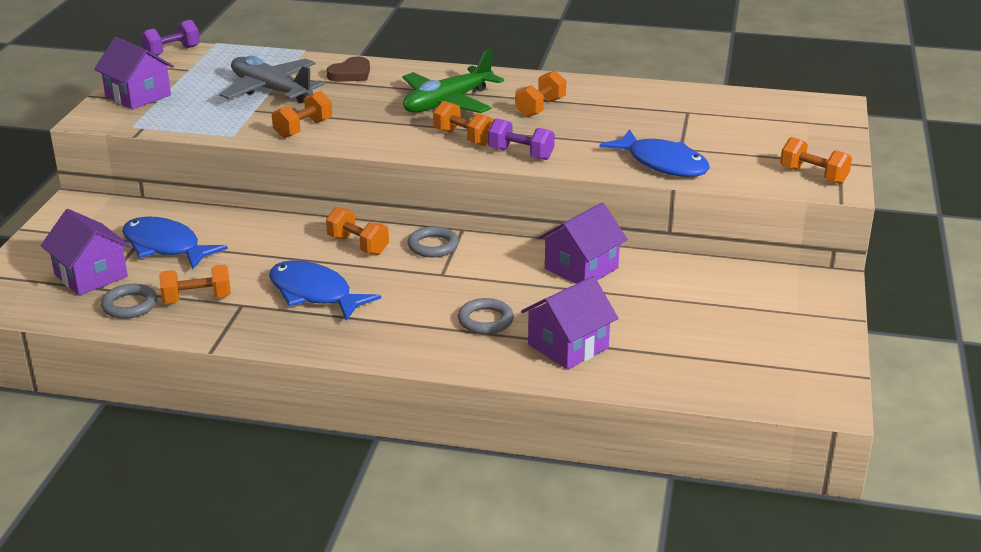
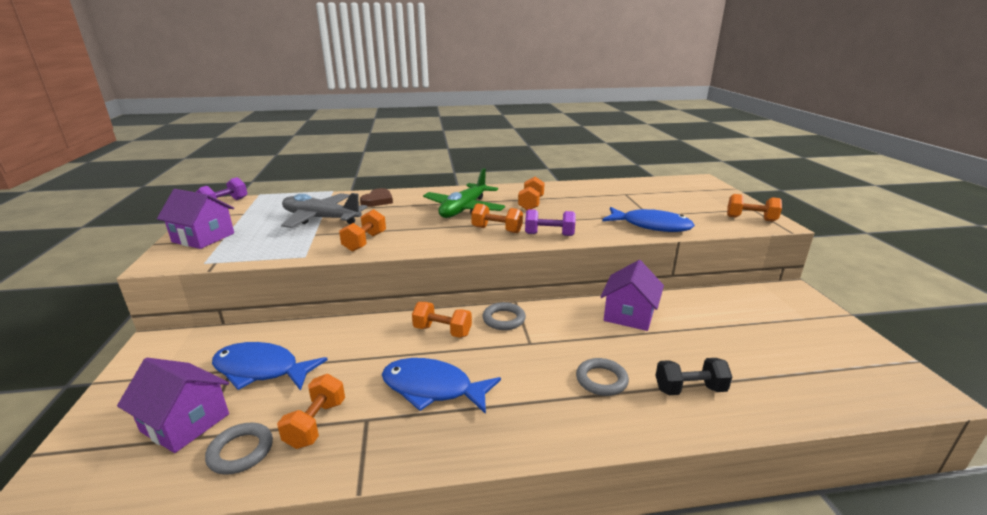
camera: 20 degrees left, 5 degrees down
(197, 299) = (316, 424): orange dumbbell -> orange dumbbell turned 45 degrees counterclockwise
(568, 346) = (689, 389): purple house -> black dumbbell

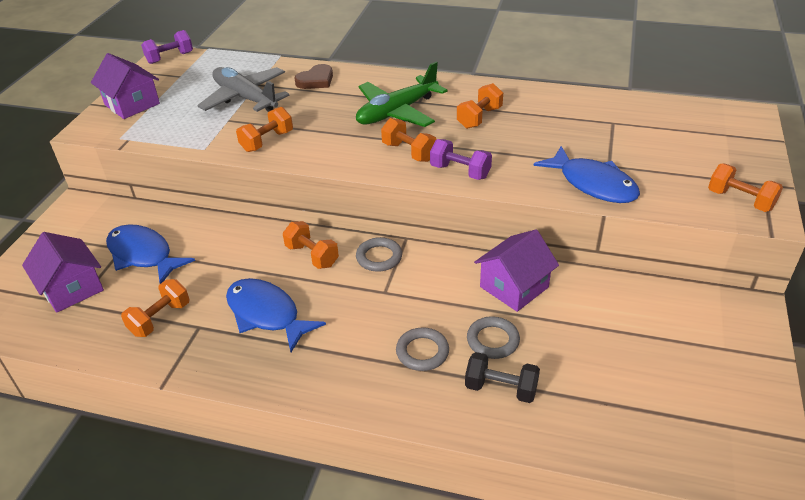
camera: 25 degrees right, 15 degrees up
(241, 451) = (99, 325): grey ring -> grey ring (493, 340)

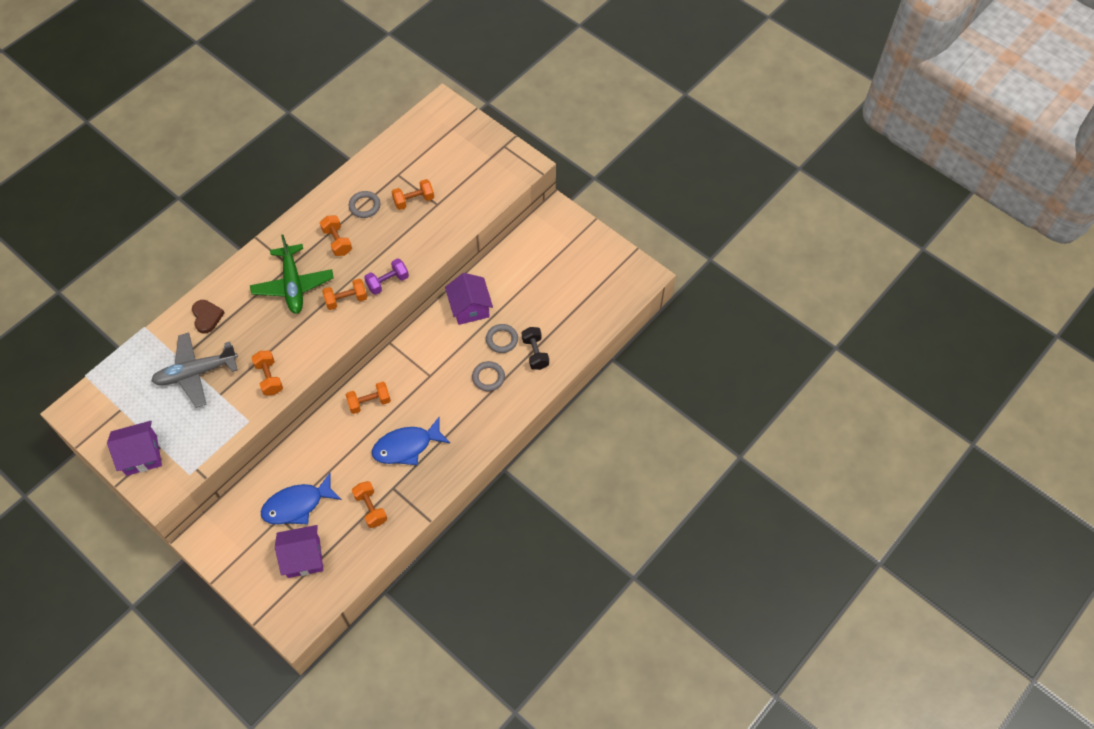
camera: 65 degrees left, 20 degrees up
(170, 58) = (79, 409): purple dumbbell -> none
(379, 257) = (397, 365): grey ring -> grey ring (364, 206)
(501, 388) = (535, 353): black dumbbell -> black dumbbell turned 60 degrees counterclockwise
(593, 184) = (448, 223): blue fish -> none
(740, 200) = (509, 166): orange dumbbell -> orange dumbbell (414, 200)

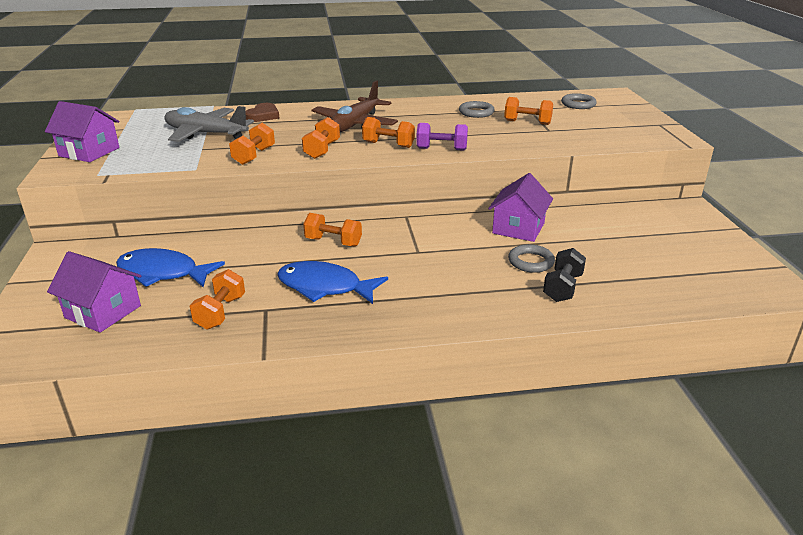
camera: 40 degrees right, 30 degrees down
(293, 285) = (355, 124): green plane -> brown plane
(337, 241) = (426, 119): orange dumbbell -> orange dumbbell (322, 150)
(488, 377) = (482, 281): grey ring -> grey ring (578, 104)

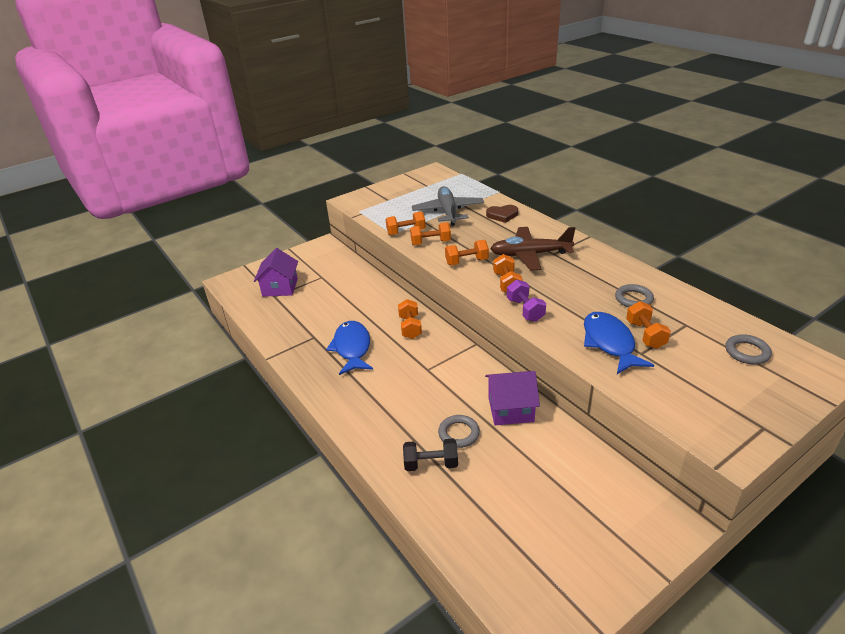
camera: 65 degrees right, 5 degrees up
(89, 152) = (385, 194): purple house -> none
(163, 273) = (327, 285): blue fish -> blue fish (609, 343)
(220, 312) = (301, 323): orange dumbbell -> orange dumbbell (406, 232)

